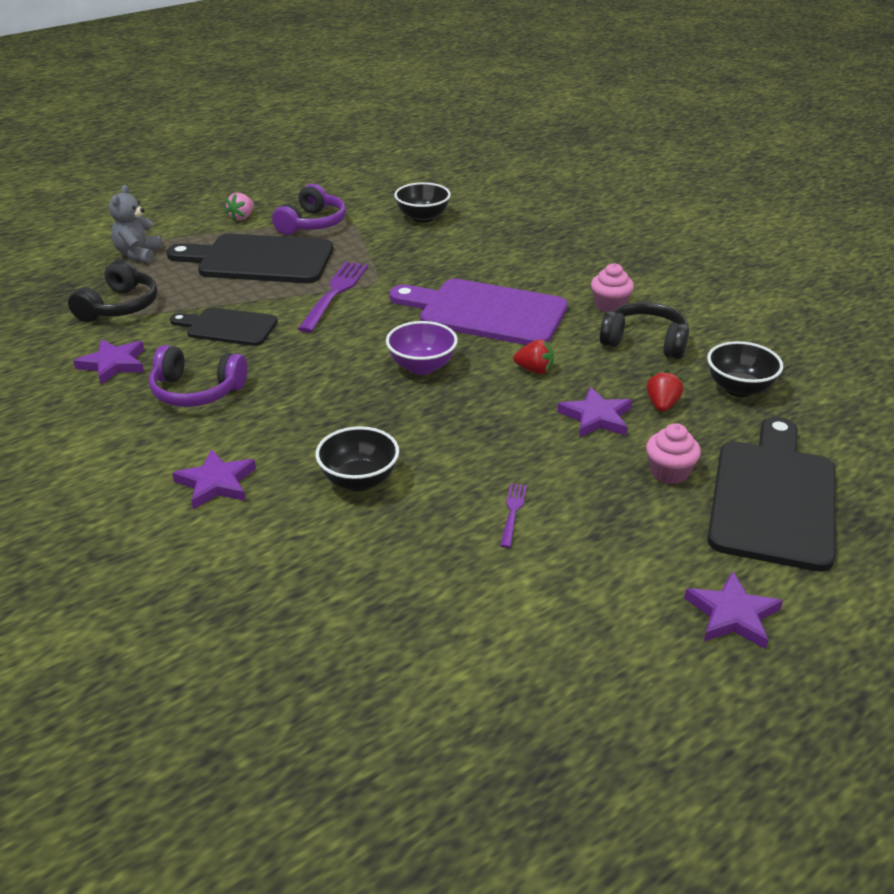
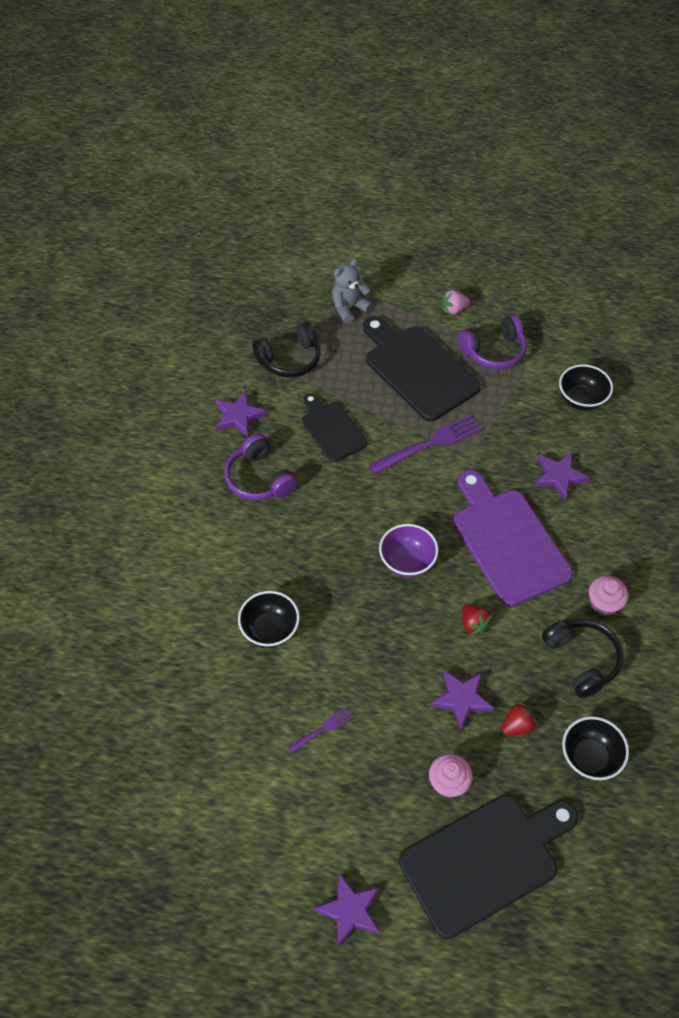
camera: 45 degrees right, 20 degrees up
(216, 483) = (199, 567): purple star -> purple star (559, 476)

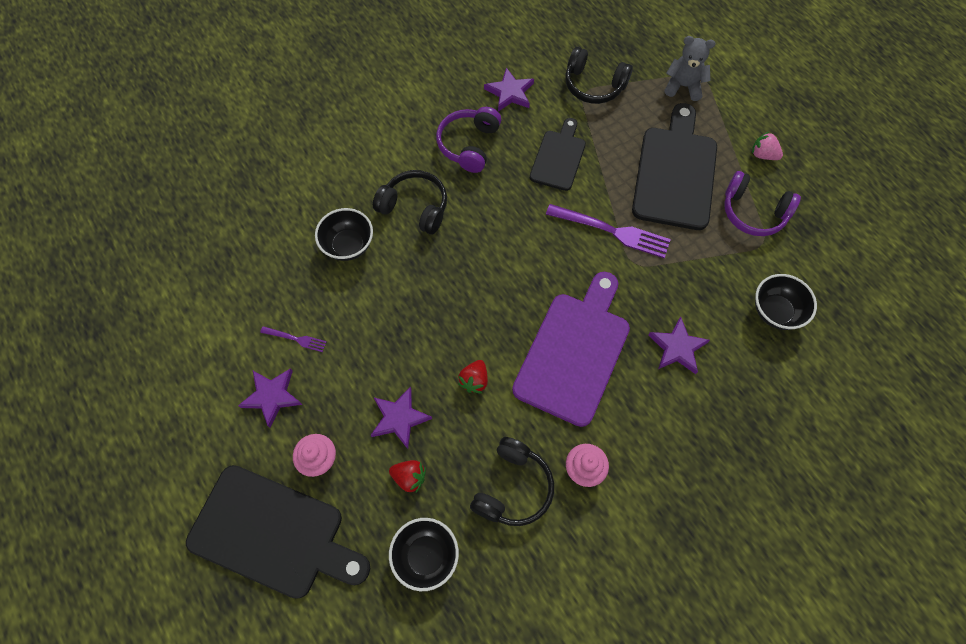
camera: 50 degrees right, 10 degrees up
(281, 557) = (415, 207): none -> black headphones
(350, 910) = (165, 462): purple star -> purple star (272, 396)
(407, 562) = (487, 293): purple bowl -> none

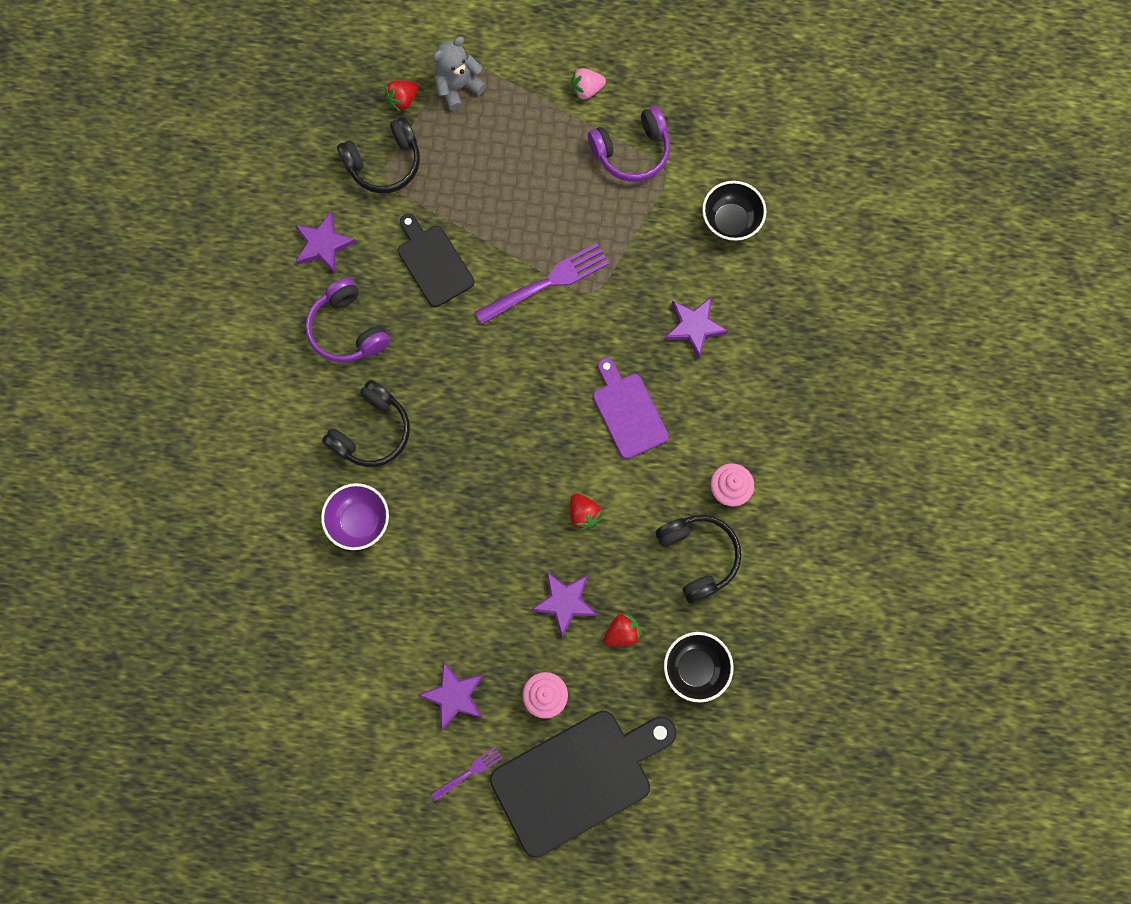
camera: 50 degrees left, 10 degrees up
(296, 339) = (415, 636): purple fork -> purple fork (469, 772)
(348, 245) = (360, 521): black bowl -> purple bowl
(415, 207) = (372, 431): black headphones -> black headphones turned 150 degrees clockwise
(574, 352) = (628, 412): purple cutting board -> purple cutting board, size x0.59
(643, 65) = (403, 100): none -> red strawberry
(675, 173) = (538, 178): black cutting board -> none

